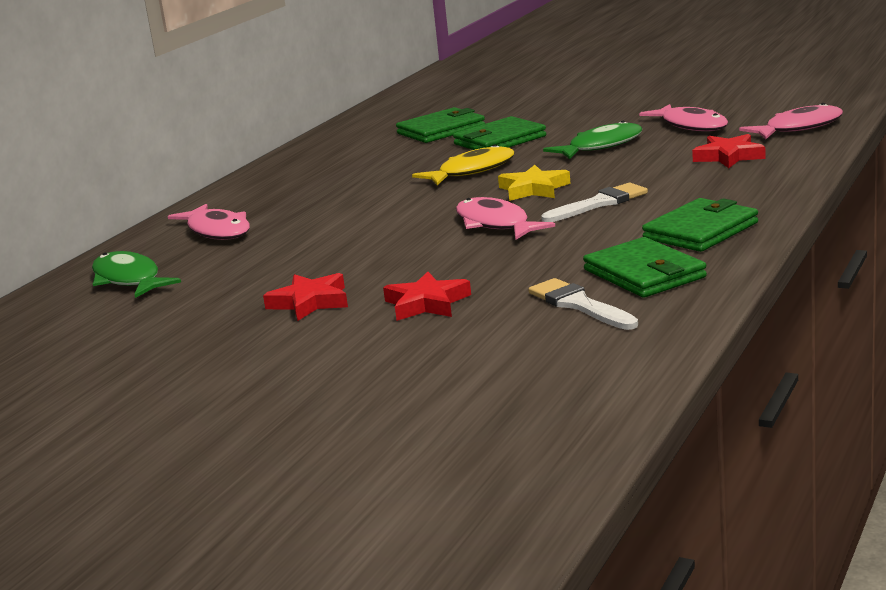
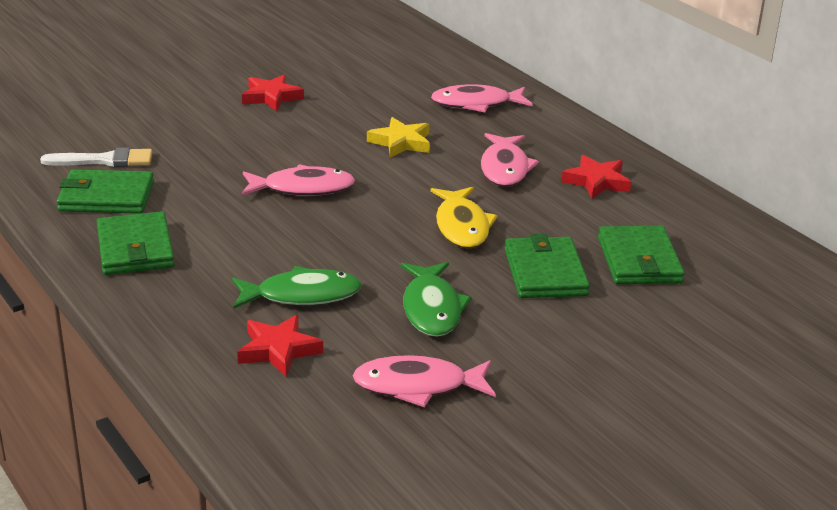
camera: 115 degrees right, 10 degrees up
(129, 280) = (418, 63): green fish -> green fish (302, 295)
(427, 303) = (200, 124): red star -> red star (596, 182)
(534, 189) = (359, 231): yellow star -> yellow star (401, 142)
(599, 204) = (271, 240): white brush -> none
(799, 128) = (295, 439): pink fish -> pink fish (505, 168)

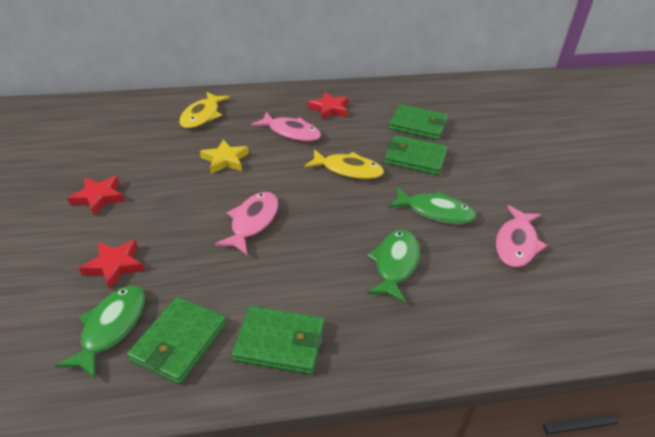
camera: 65 degrees left, 10 degrees up
(104, 160) = (111, 327): white brush -> green fish
(278, 350) = (458, 295): red star -> red star (115, 265)
(476, 104) = (202, 116): pink fish -> yellow fish

